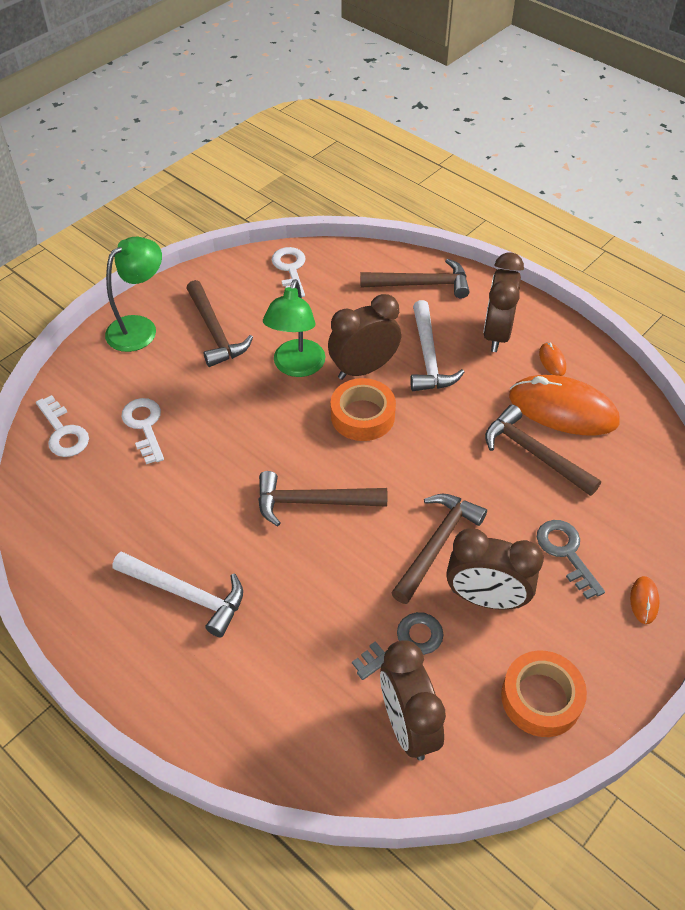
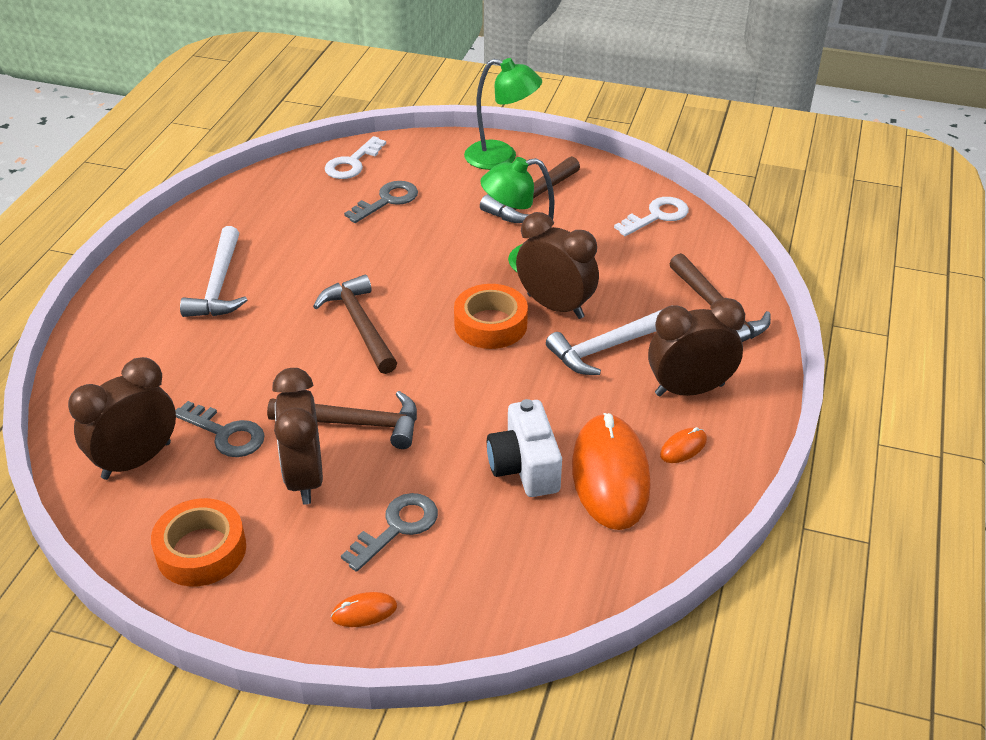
camera: 65 degrees right, 10 degrees down
(145, 426) = (387, 201): white key -> grey key
(534, 453) = (525, 467): brown hammer -> white camera

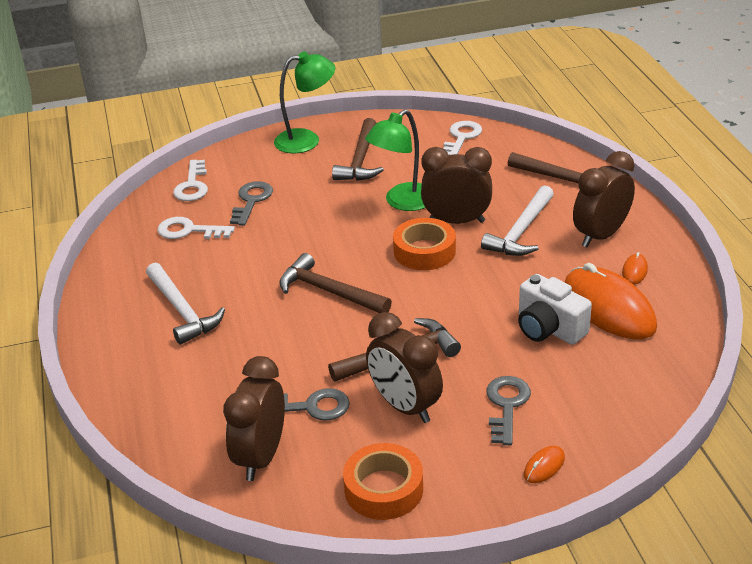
camera: 30 degrees left, 5 degrees down
(304, 207) = (189, 231): none -> white key

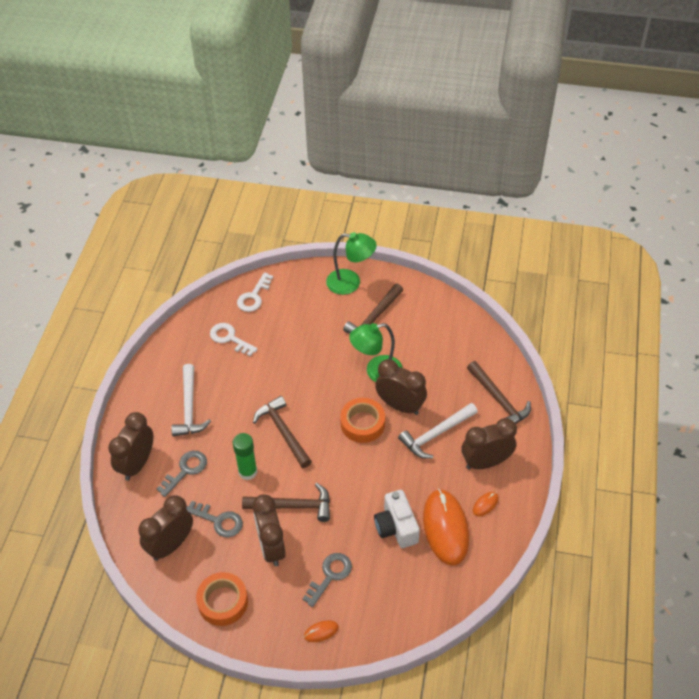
camera: 25 degrees right, 15 degrees up
(147, 391) = (137, 464): none -> brown clock
(251, 201) = (282, 328): grey key -> grey key (185, 470)
(312, 344) = (247, 472): none -> green glue stick
(461, 138) = (455, 326): white key -> none

